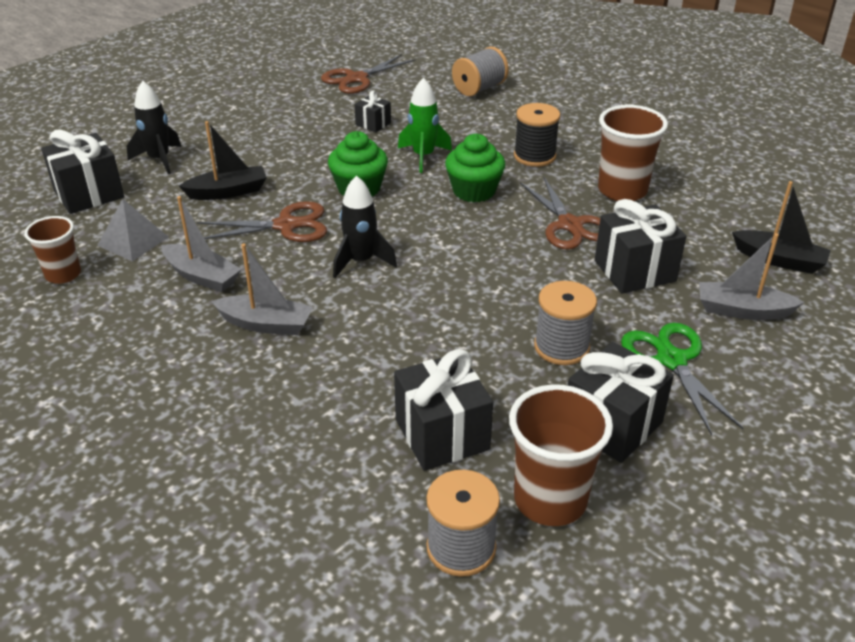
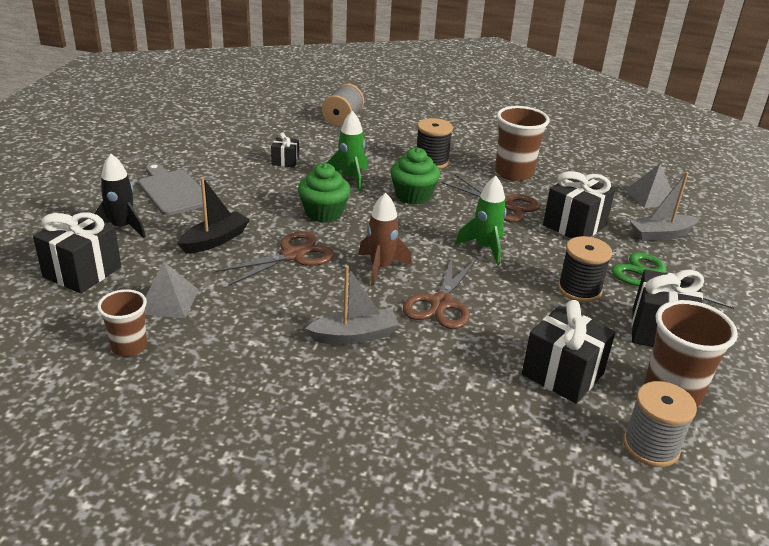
camera: 30 degrees left, 5 degrees down
(202, 276) = (262, 313): grey boat -> none
(235, 133) = (172, 191): none -> grey cutting board
(357, 79) = (236, 128): brown scissors -> brown scissors (441, 303)
(361, 261) = (381, 267): black rocket -> brown rocket
(496, 269) = (485, 248): none -> green rocket
(561, 347) = (579, 289): grey spool -> black spool
(779, 260) = (650, 197): black boat -> grey pyramid

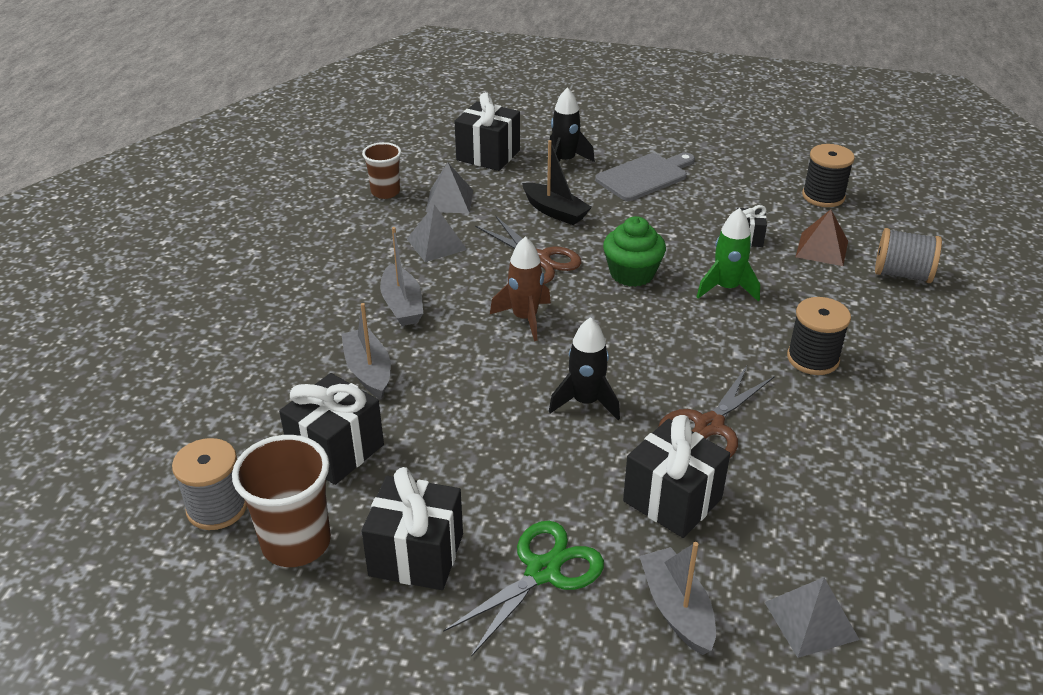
camera: 90 degrees right, 5 degrees up
(251, 312) = (436, 244): none -> grey pyramid
(306, 138) = (822, 249): none -> brown pyramid
(413, 195) = (702, 341): green cupcake -> none
(441, 303) = (461, 362): brown scissors -> none
(455, 357) = (368, 371): none -> grey boat
(485, 248) = (585, 402): green rocket -> black rocket
(514, 173) = (818, 444): brown cup -> none
(579, 289) = (503, 485): black spool -> black spool (823, 196)

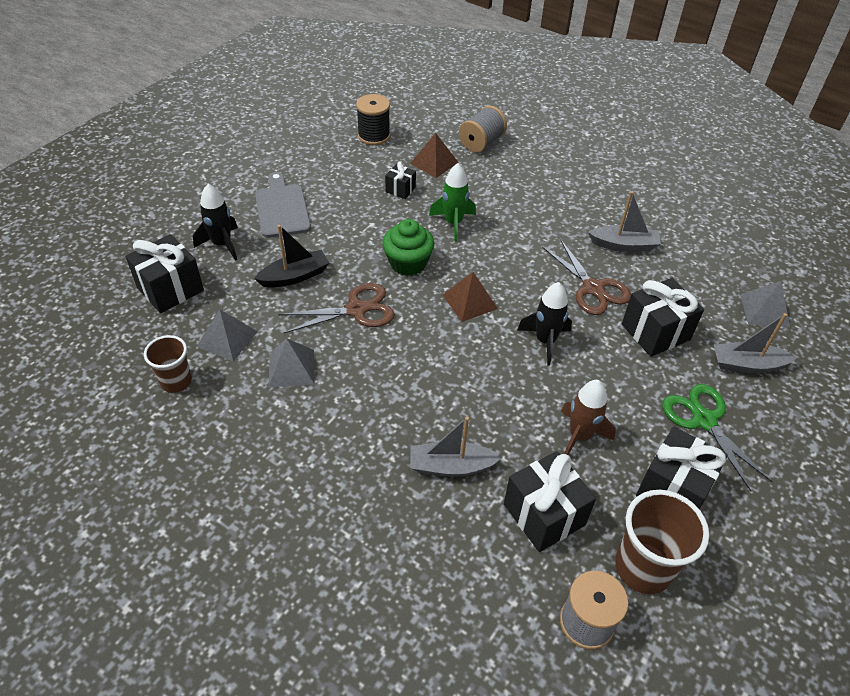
camera: 70 degrees left, 10 degrees up
(402, 305) = (369, 418): grey boat -> grey boat (624, 245)
(525, 318) = (431, 343): brown rocket -> brown rocket (579, 436)
(607, 331) = (470, 301): none -> brown pyramid
(812, 358) = (546, 216): black spool -> none

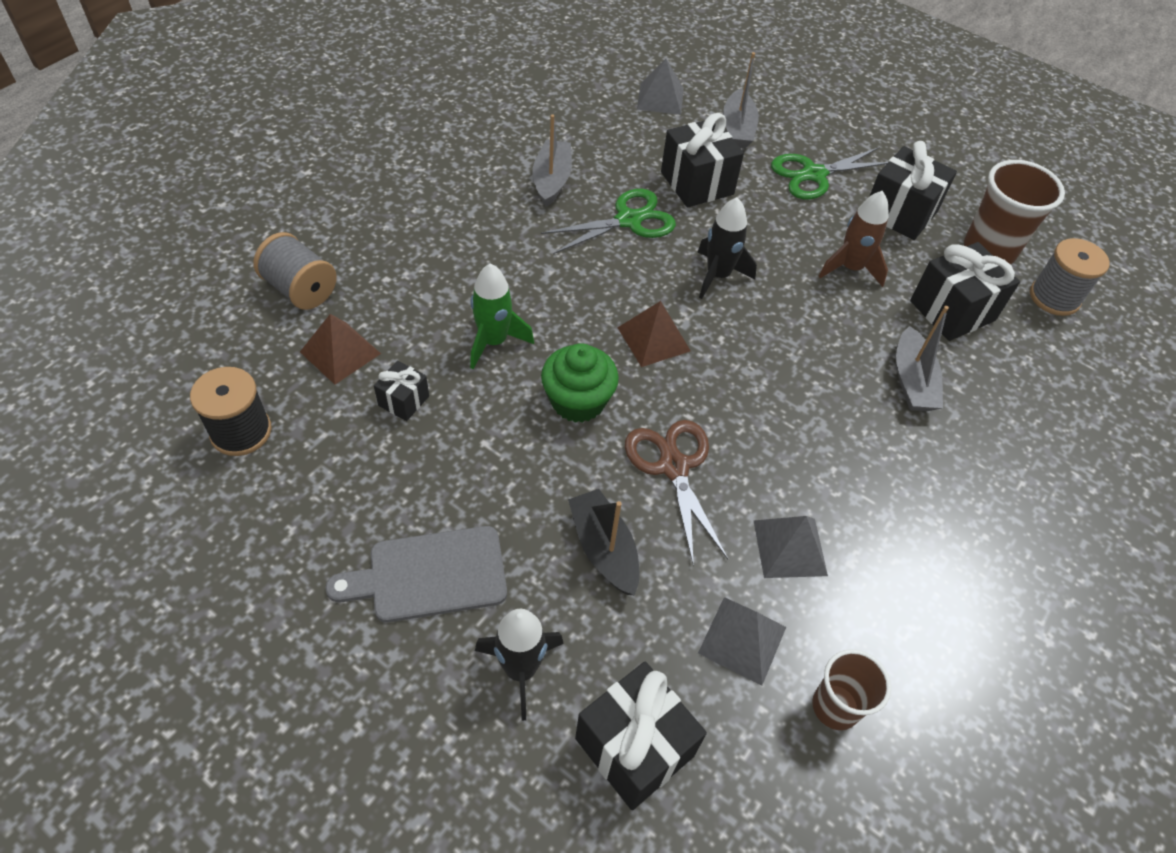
camera: 90 degrees left, 5 degrees up
(593, 288) = (628, 220): brown scissors -> green scissors

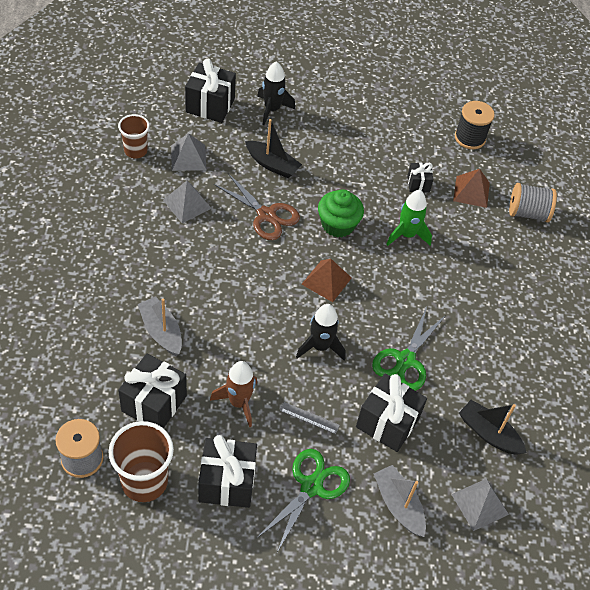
camera: 145 degrees right, 0 degrees up
(430, 575) = (335, 123): grey cutting board -> none
(552, 180) = (479, 366): grey boat -> none
(600, 133) = (489, 433): none -> black boat
(778, 222) = (309, 418): none -> grey ruler

